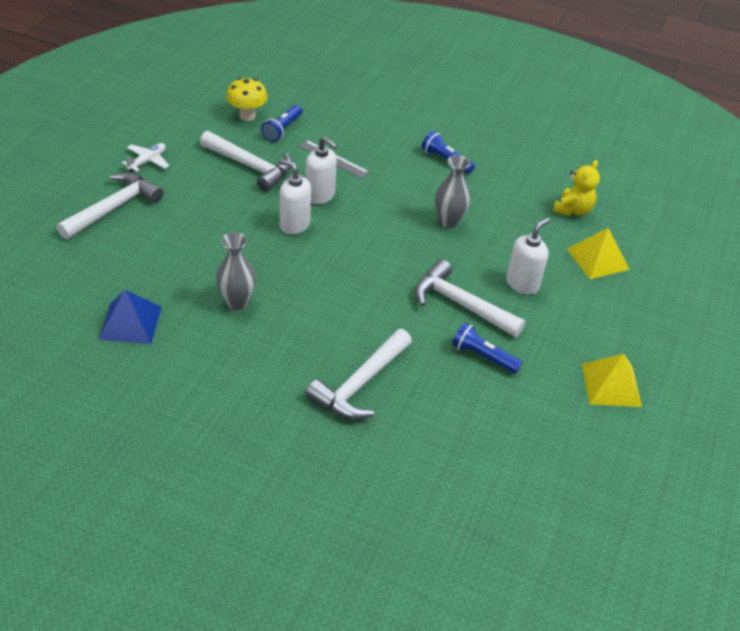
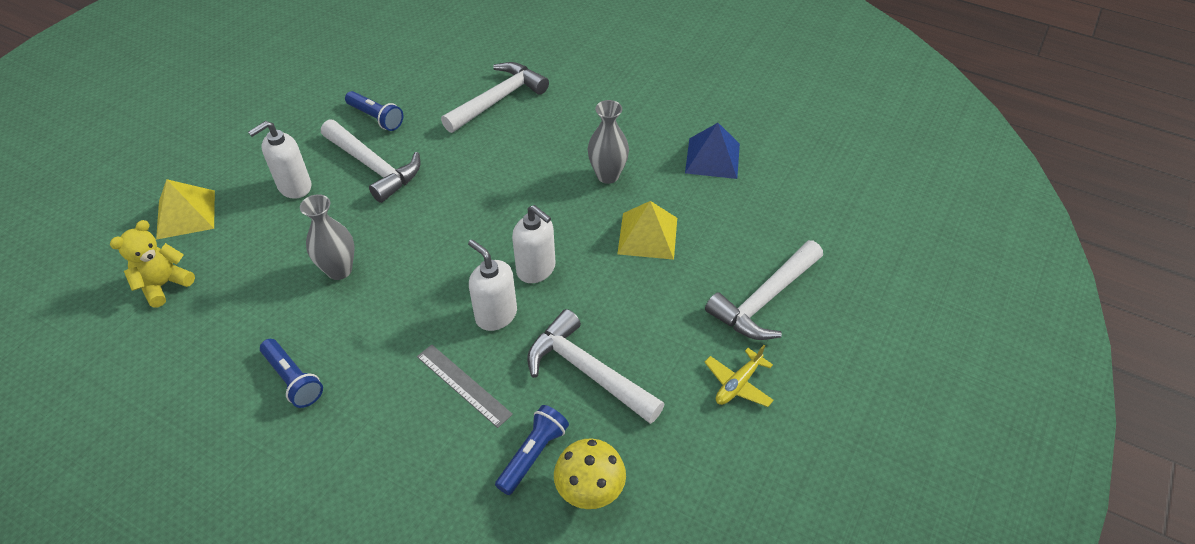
camera: 170 degrees left, 5 degrees up
(147, 161) = (738, 384): white plane -> yellow plane
(611, 385) = (271, 92): yellow pyramid -> yellow pyramid (648, 235)

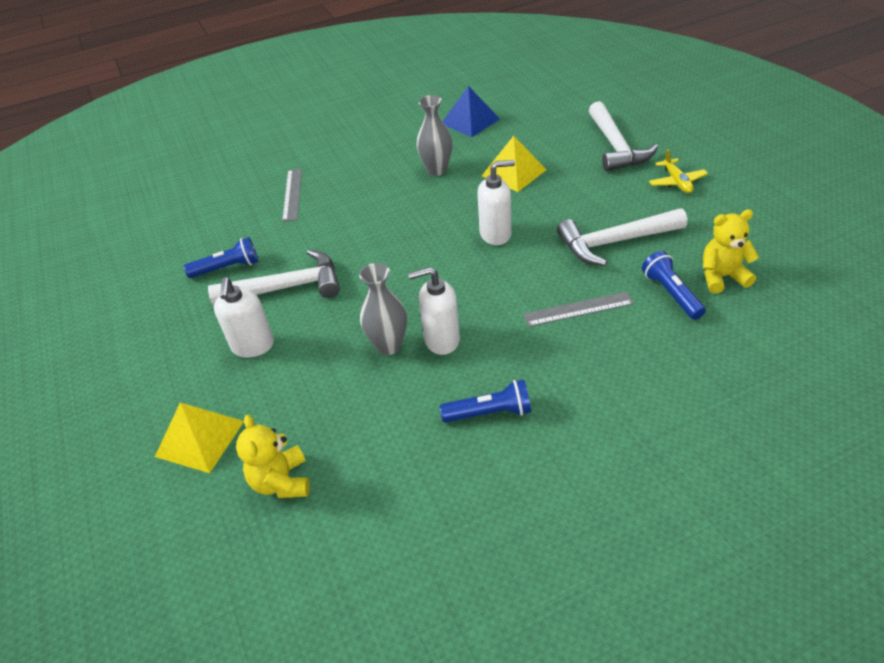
camera: 50 degrees left, 5 degrees down
(496, 315) = (522, 269): white soap dispenser -> white soap dispenser (441, 340)
(498, 99) = (292, 194): white hammer -> grey ruler
(590, 491) = (722, 277): yellow mushroom -> yellow teddy bear

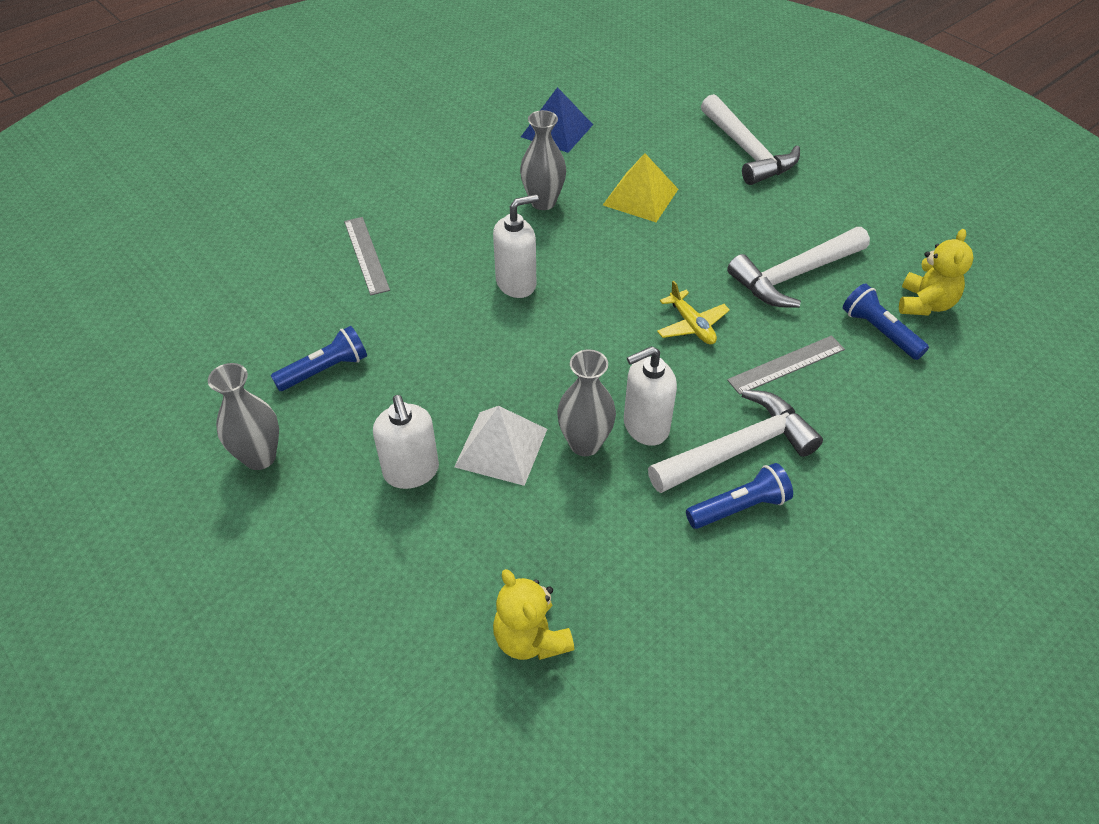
camera: 20 degrees left, 5 degrees up
(156, 320) = (260, 457): none -> grey vase
(200, 438) = (399, 605): yellow pyramid -> none
(287, 287) = (419, 386): white hammer -> white hammer (738, 449)
(325, 339) = (501, 447): none -> white pyramid
(495, 234) = (652, 281): white soap dispenser -> white soap dispenser (516, 283)
(676, 182) = (833, 191): yellow plane -> yellow plane (691, 325)
(722, 277) = (925, 304): yellow teddy bear -> yellow teddy bear turned 135 degrees clockwise

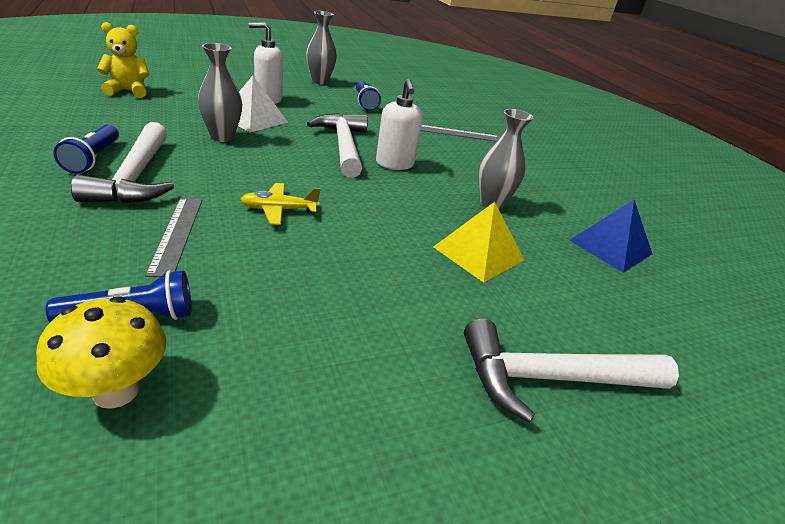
camera: 105 degrees right, 15 degrees down
(645, 427) = (207, 157): white soap dispenser -> none
(794, 275) = (283, 297): white hammer -> white hammer (343, 146)
(925, 304) = (116, 391): yellow teddy bear -> yellow mushroom

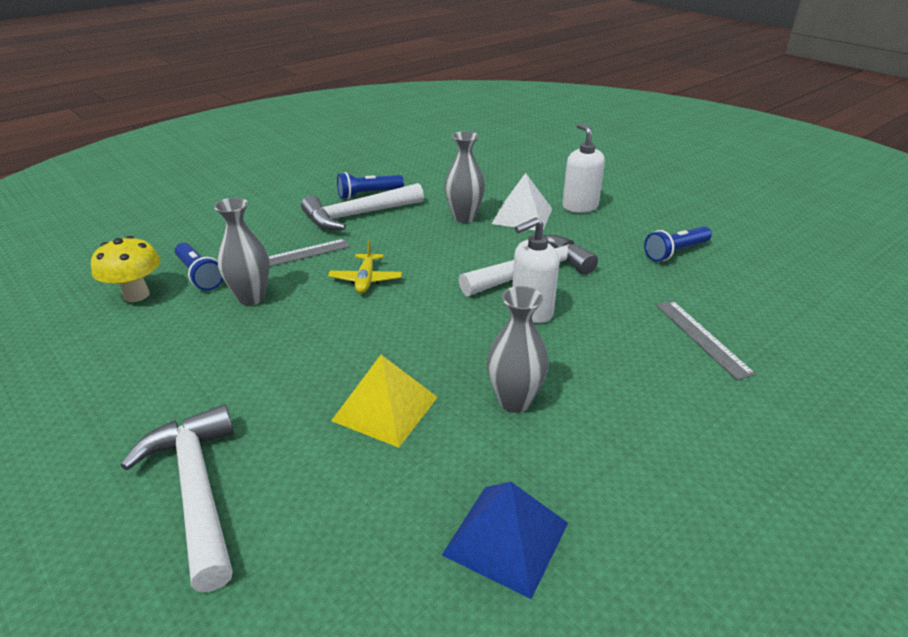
camera: 75 degrees right, 0 degrees up
(128, 91) = (493, 160): yellow teddy bear -> none
(279, 210) = (366, 280): yellow plane -> yellow plane turned 150 degrees counterclockwise
(320, 81) = (686, 212): grey vase -> grey vase (251, 297)

